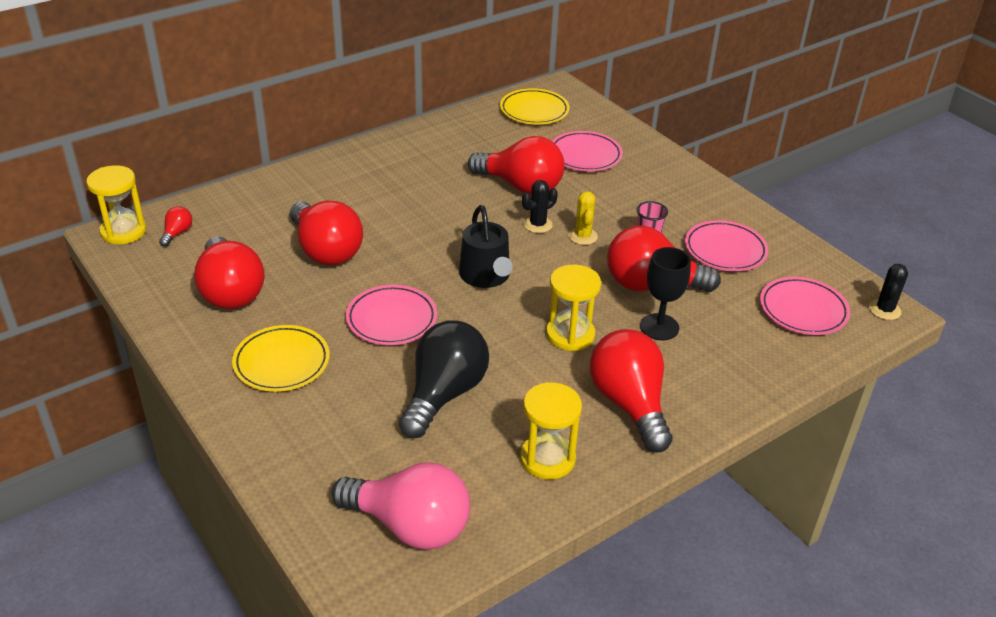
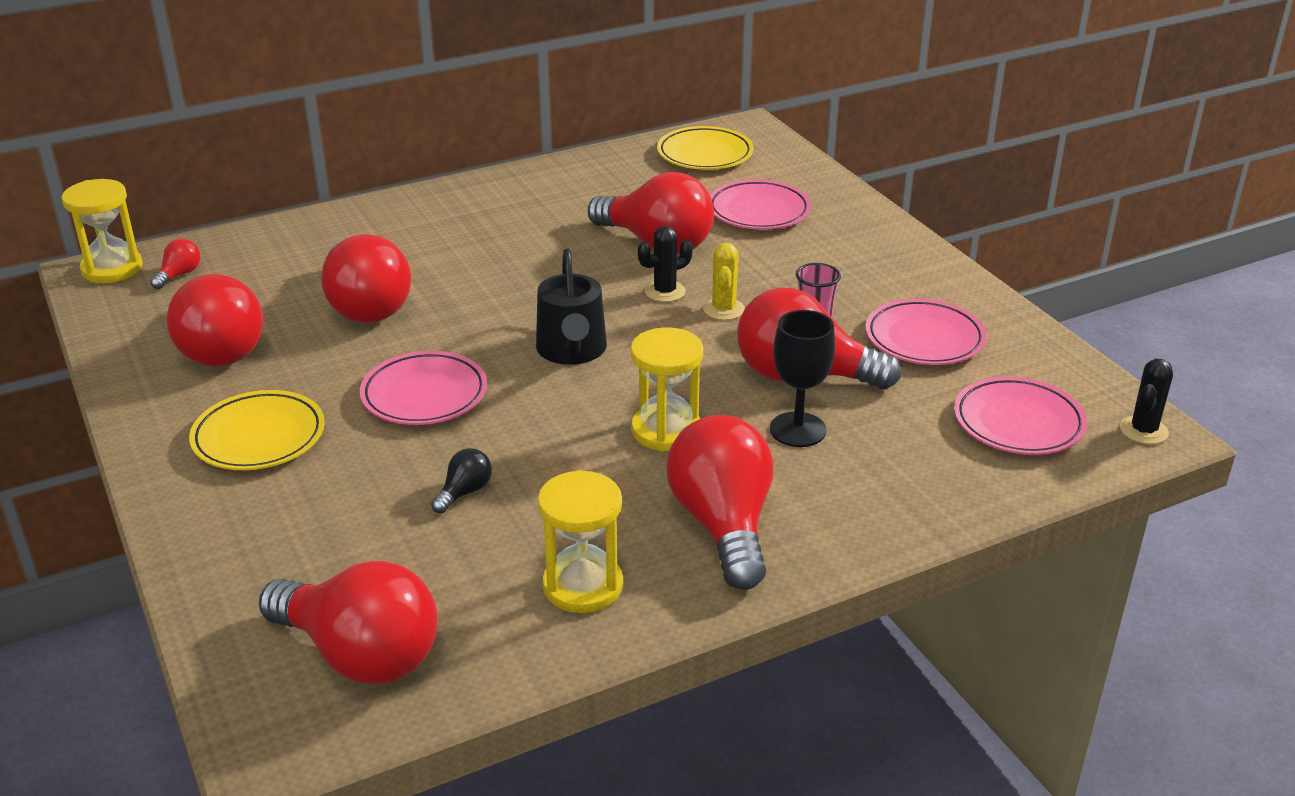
camera: 10 degrees right, 5 degrees down
(410, 526) = (360, 655): pink light bulb -> red light bulb
(444, 394) = (464, 492): black light bulb -> black light bulb, size x0.42

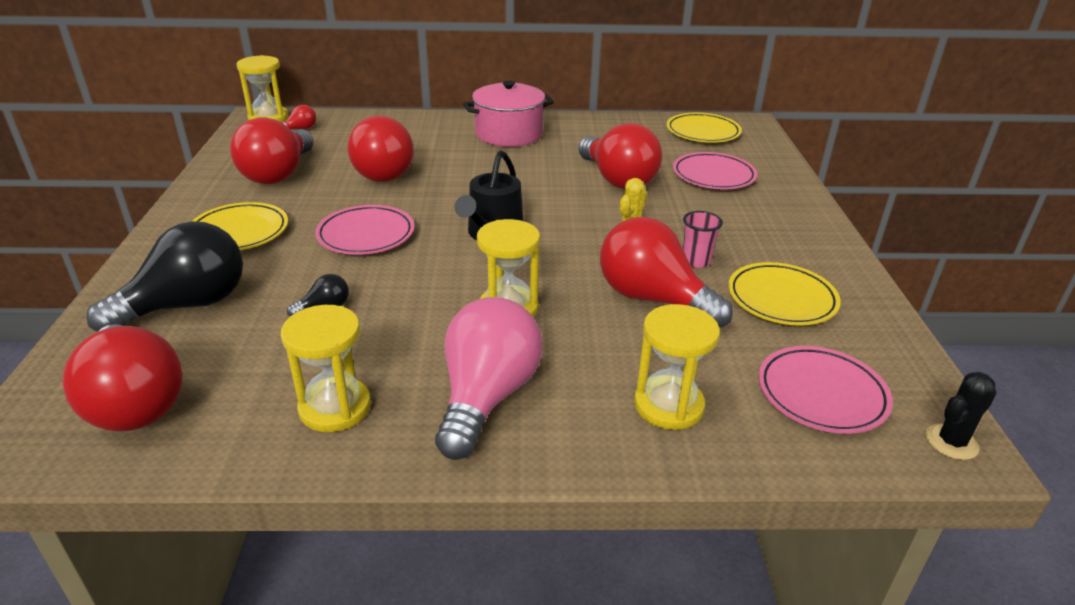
camera: 25 degrees right, 0 degrees up
(297, 540) = (187, 305): none -> black light bulb
(472, 213) = (508, 134): none -> pink pot
(665, 292) = (595, 212): black cactus -> none
(723, 525) = (487, 397): red light bulb -> pink light bulb
(798, 430) = (614, 339): black goblet -> none
(896, 477) = (668, 405): none -> yellow hourglass
(924, 339) = (781, 299): pink plate -> yellow plate

